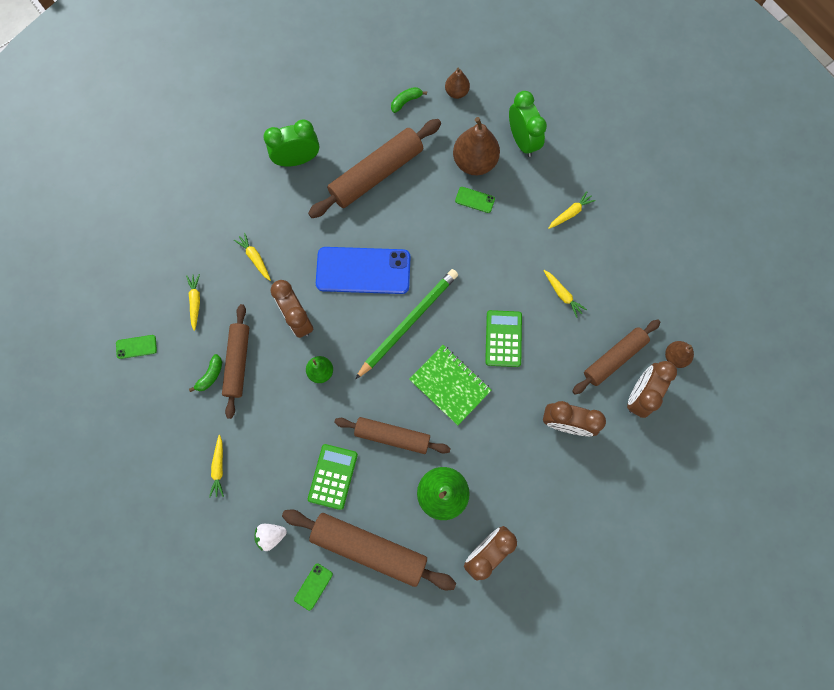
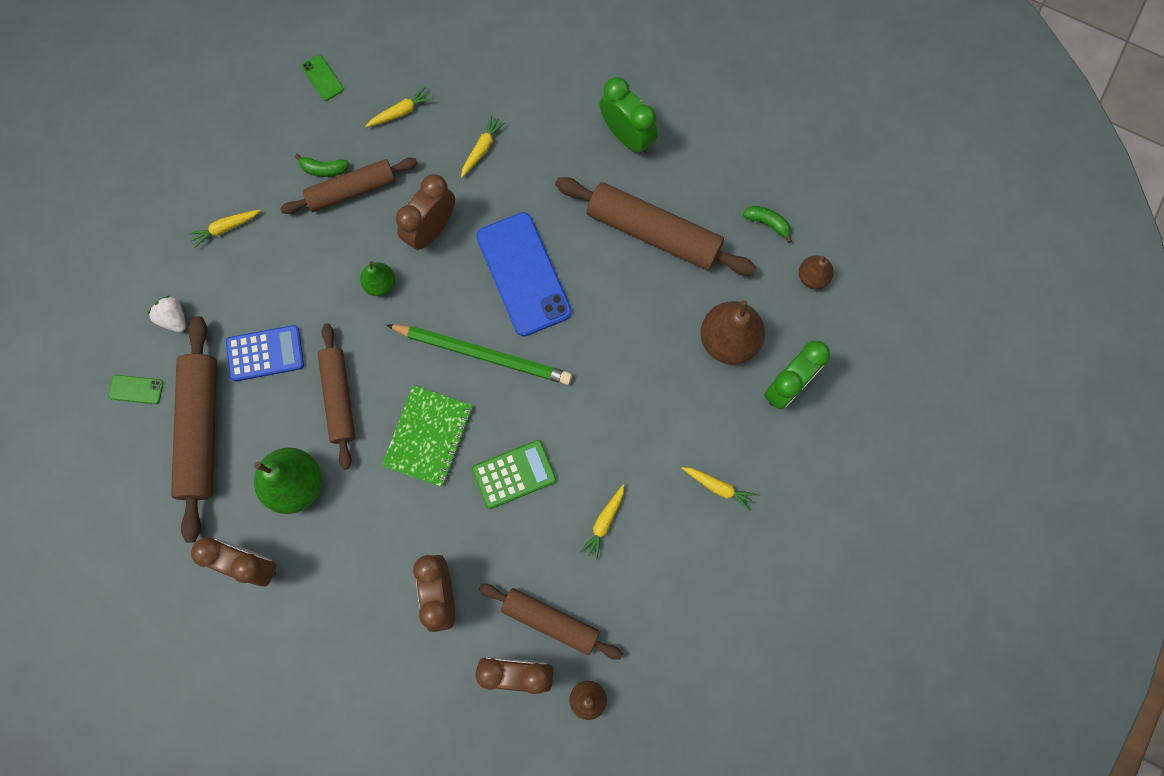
camera: 65 degrees right, 0 degrees up
(332, 476) = (265, 353): green calculator -> blue calculator
(475, 200) = (678, 363): green phone -> none

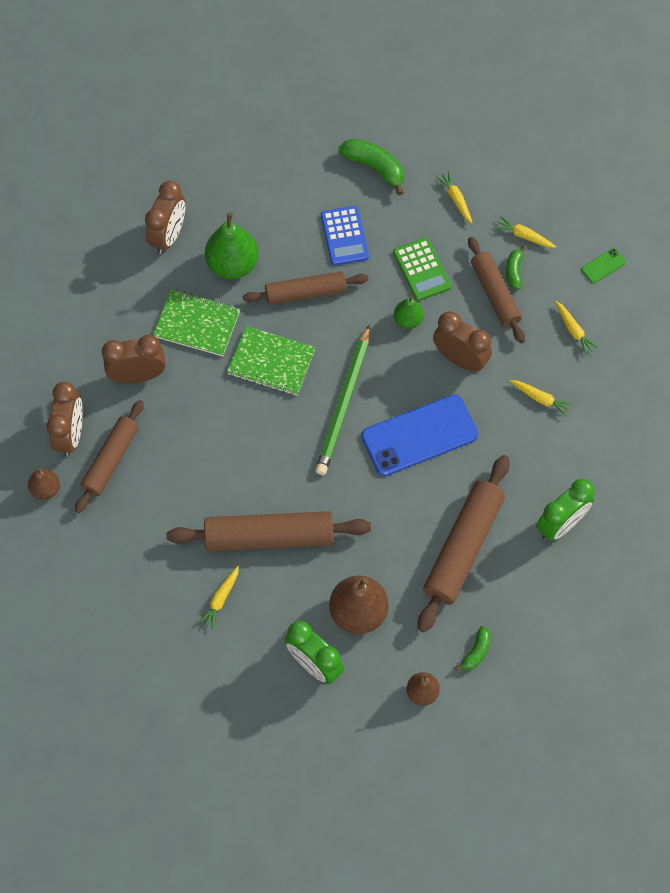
camera: 90 degrees right, 10 degrees down
(136, 389) = (314, 146): green phone -> none
(174, 318) = (374, 168): white strawberry -> green banana
(201, 430) = (279, 194): brown rolling pin -> brown rolling pin (269, 537)
(374, 525) = (197, 324): none -> green notebook
(514, 474) = (237, 430): green calculator -> green calculator (422, 269)
(604, 522) = (192, 503): yellow carrot -> yellow carrot (524, 236)

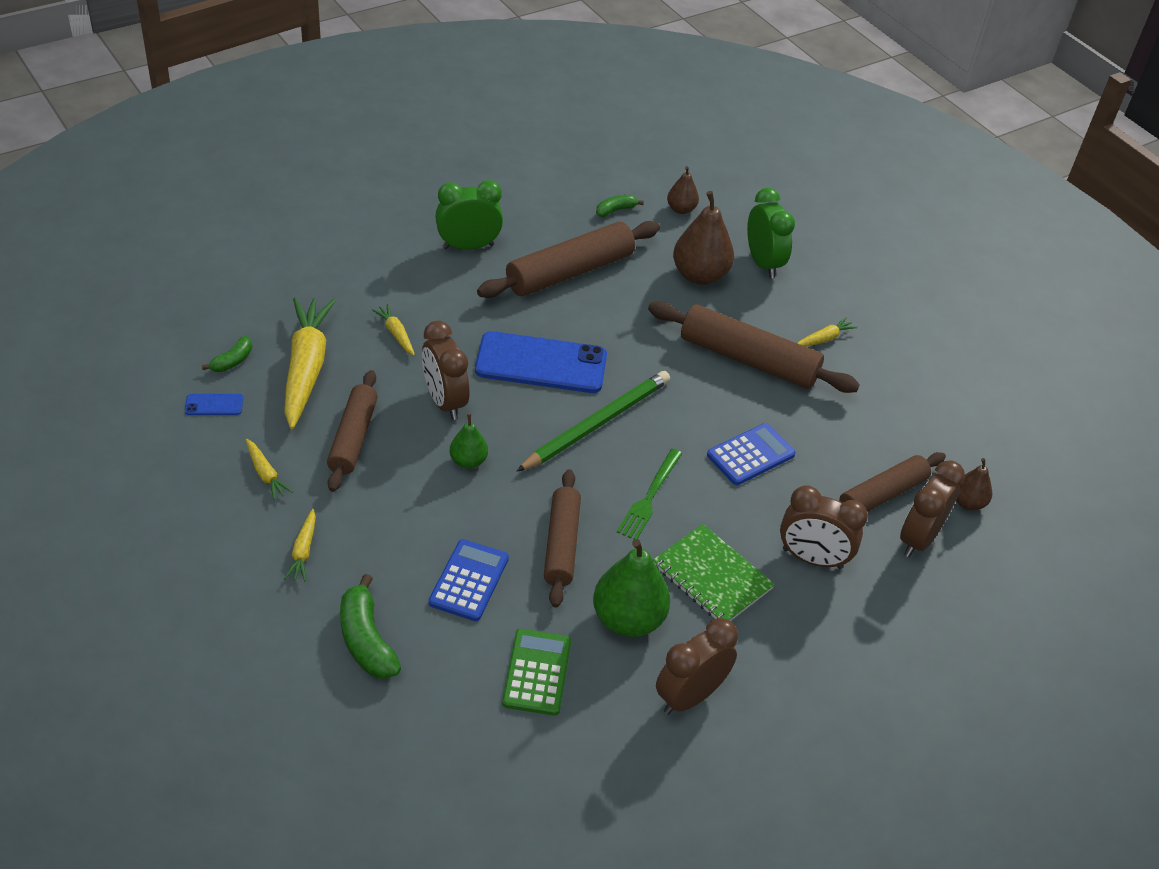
camera: 155 degrees left, 20 degrees down
(221, 440) = (750, 455): none -> blue calculator
(271, 362) = (649, 497): green notebook -> green fork
(305, 293) = (561, 544): brown rolling pin -> brown rolling pin turned 75 degrees clockwise
(422, 269) = (410, 500): green calculator -> green calculator (537, 672)
(514, 271) = (311, 447): green banana -> green banana (232, 361)
(573, 330) = (306, 368): yellow carrot -> yellow carrot, size x2.26
(603, 266) = (214, 405): green phone -> blue phone

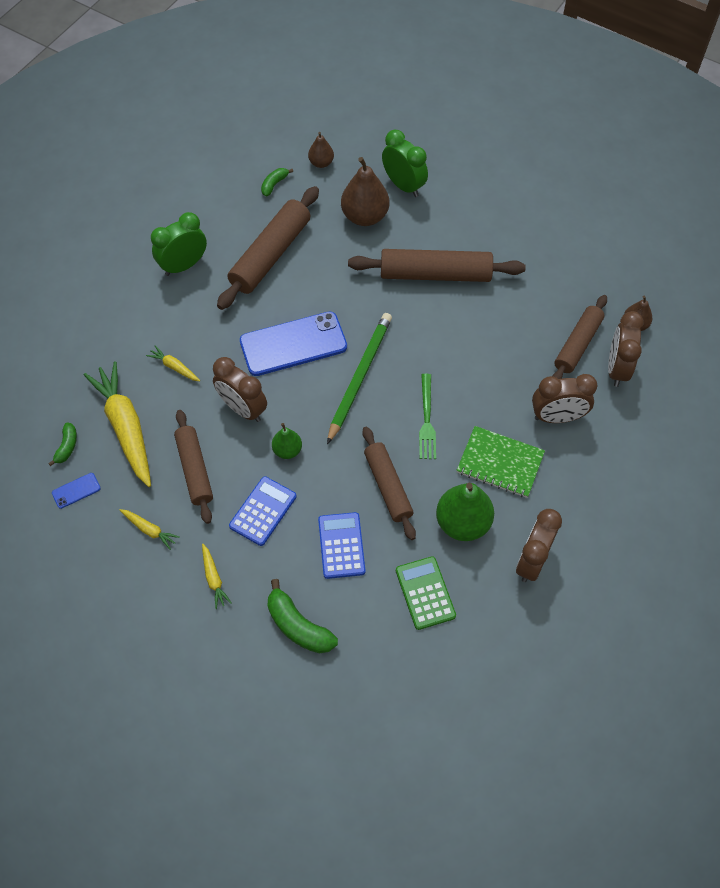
camera: 20 degrees left, 15 degrees up
(750, 455) = (476, 353): blue calculator -> blue calculator (263, 511)
(824, 339) = (478, 233): yellow carrot -> none

